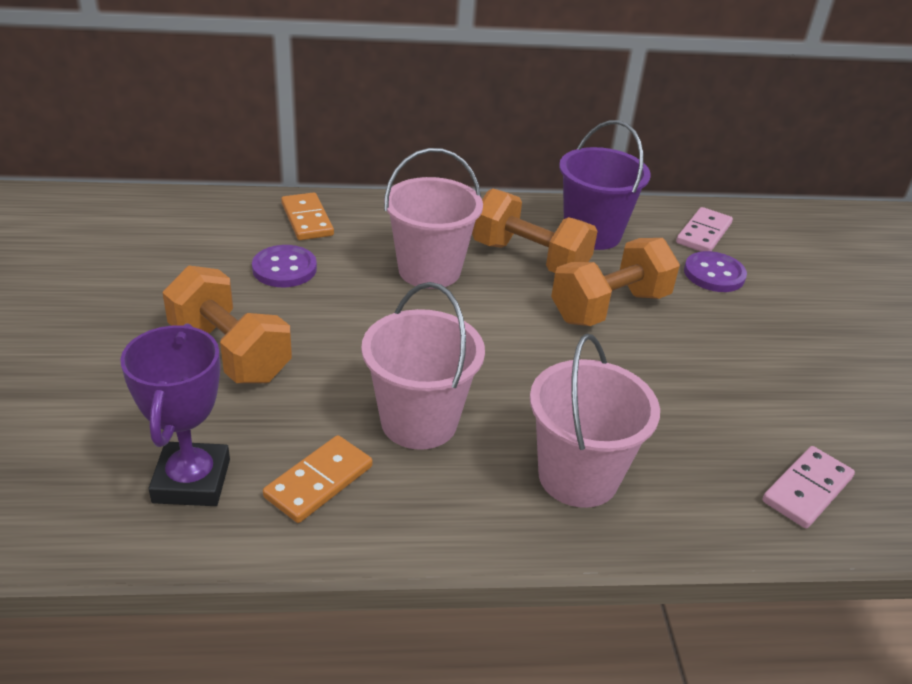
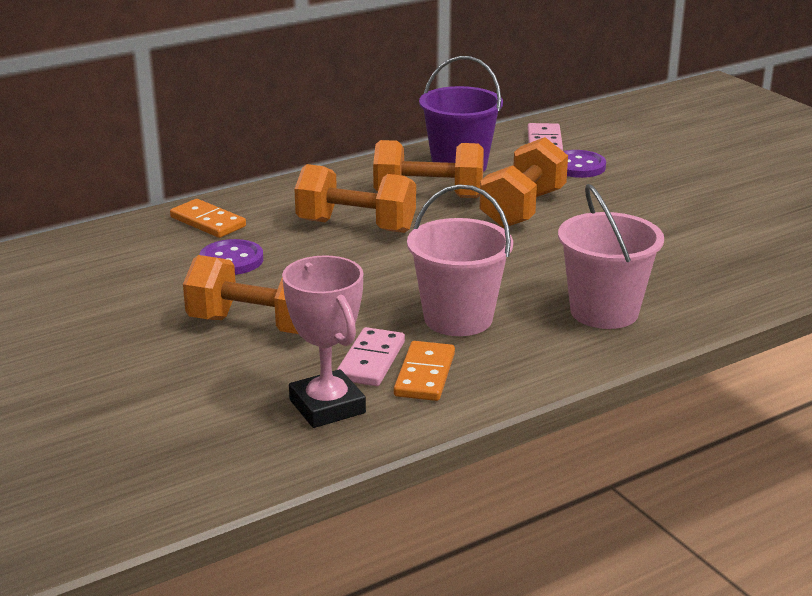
camera: 25 degrees left, 10 degrees down
(191, 481) = (327, 406): purple trophy -> pink trophy
(429, 270) = (356, 226): pink bucket -> orange dumbbell
(807, 490) = (757, 270): pink domino -> pink domino (371, 361)

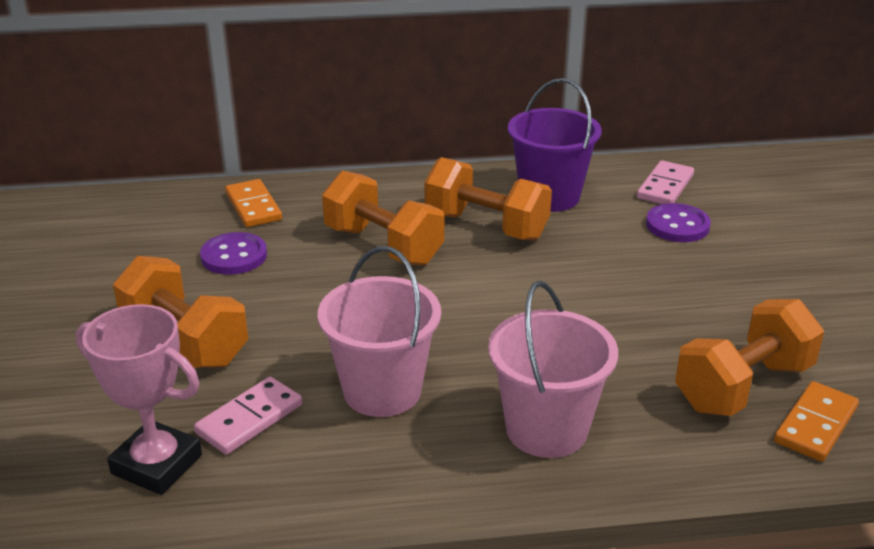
camera: 25 degrees right, 5 degrees up
(327, 406) = (156, 464): pink trophy -> pink trophy turned 60 degrees counterclockwise
(424, 375) = (285, 455): orange domino -> orange domino (815, 424)
(523, 209) = (571, 266): orange dumbbell -> orange dumbbell (743, 386)

